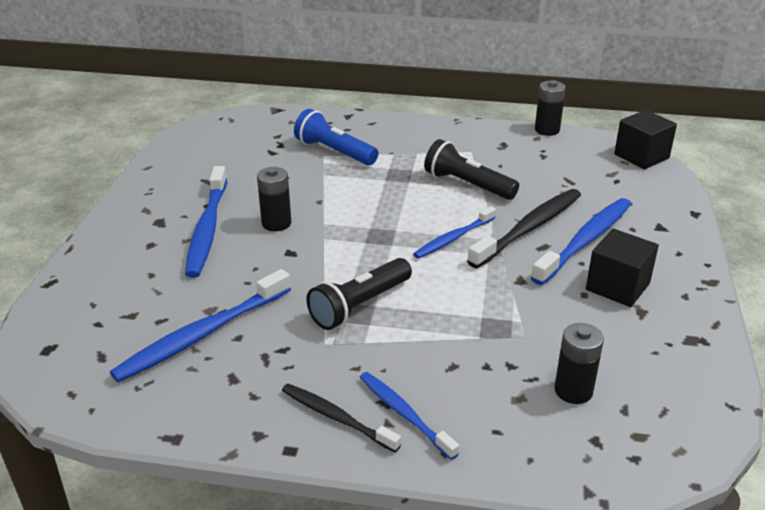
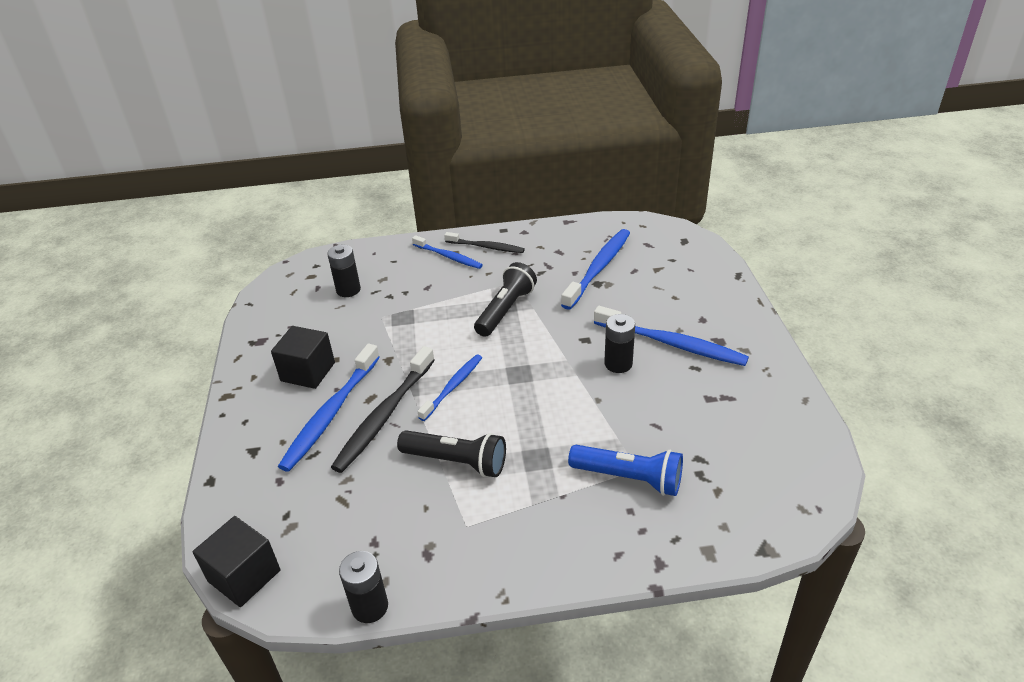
camera: 165 degrees right, 5 degrees up
(207, 229) = (672, 344): blue toothbrush -> blue toothbrush turned 135 degrees clockwise

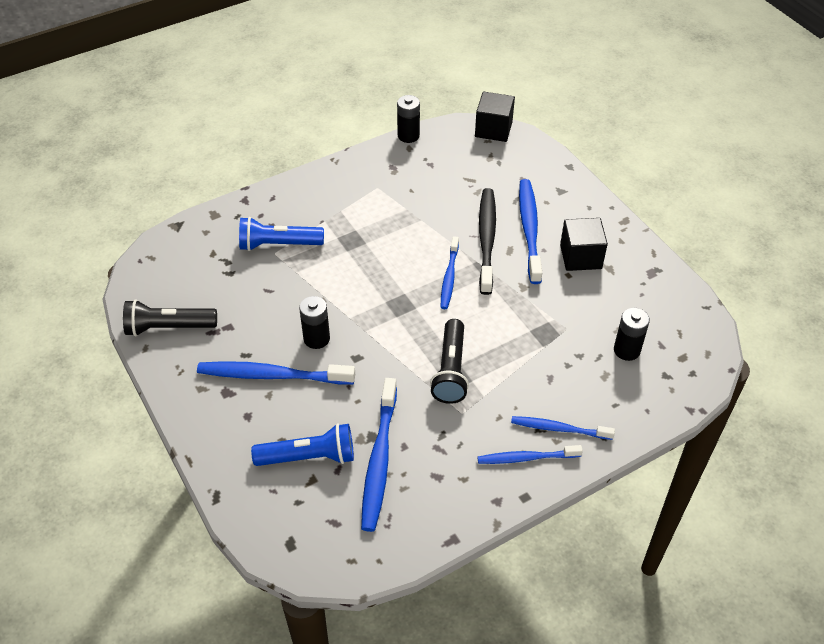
camera: 155 degrees right, 10 degrees up
(456, 462) = (408, 222): black flashlight -> black flashlight (168, 327)
(486, 247) = (526, 458): black toothbrush -> blue toothbrush
(655, 281) = (309, 457): none -> blue flashlight

